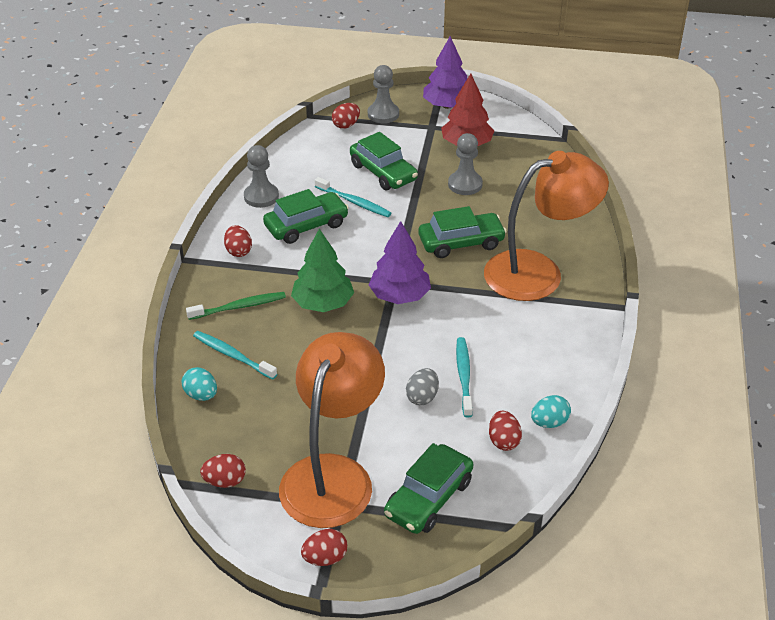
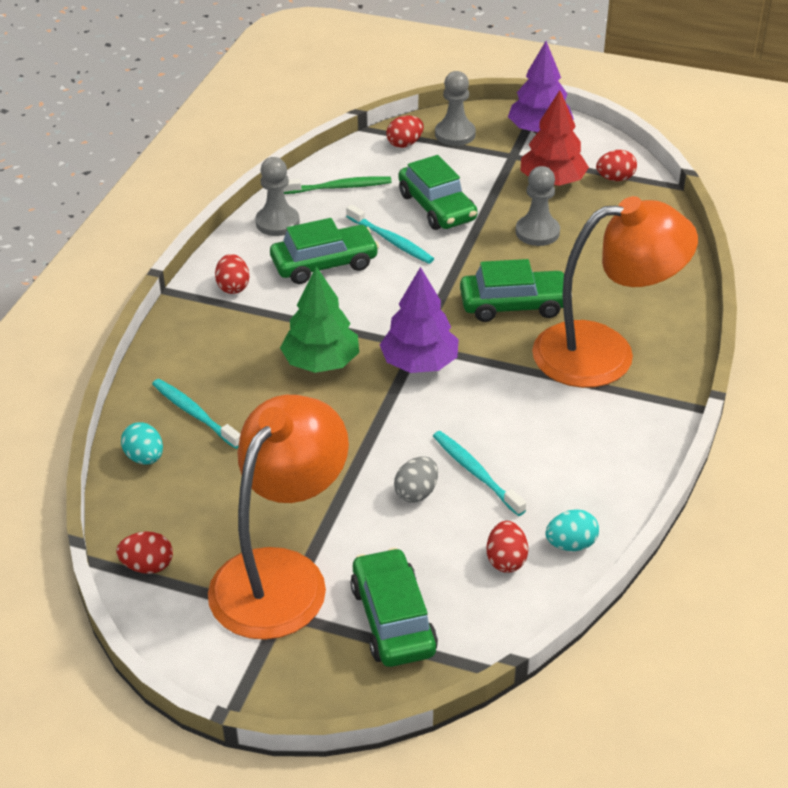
camera: 10 degrees right, 0 degrees up
(239, 307) = (217, 355): green toothbrush -> green toothbrush (340, 187)
(325, 558) = (246, 676): red egg -> red egg (615, 178)
(428, 498) = (393, 619): green car -> green car turned 120 degrees clockwise
(464, 376) = (476, 473): turquoise toothbrush -> turquoise toothbrush turned 45 degrees counterclockwise

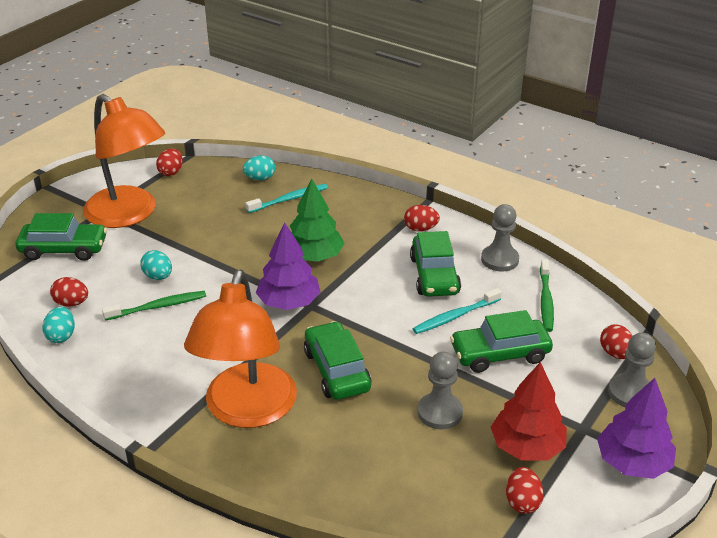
camera: 105 degrees right, 5 degrees down
(416, 493) = (158, 276): grey egg -> turquoise egg
(476, 473) = (158, 307): turquoise toothbrush -> green toothbrush
(514, 305) = (336, 370): green car -> green car turned 150 degrees clockwise

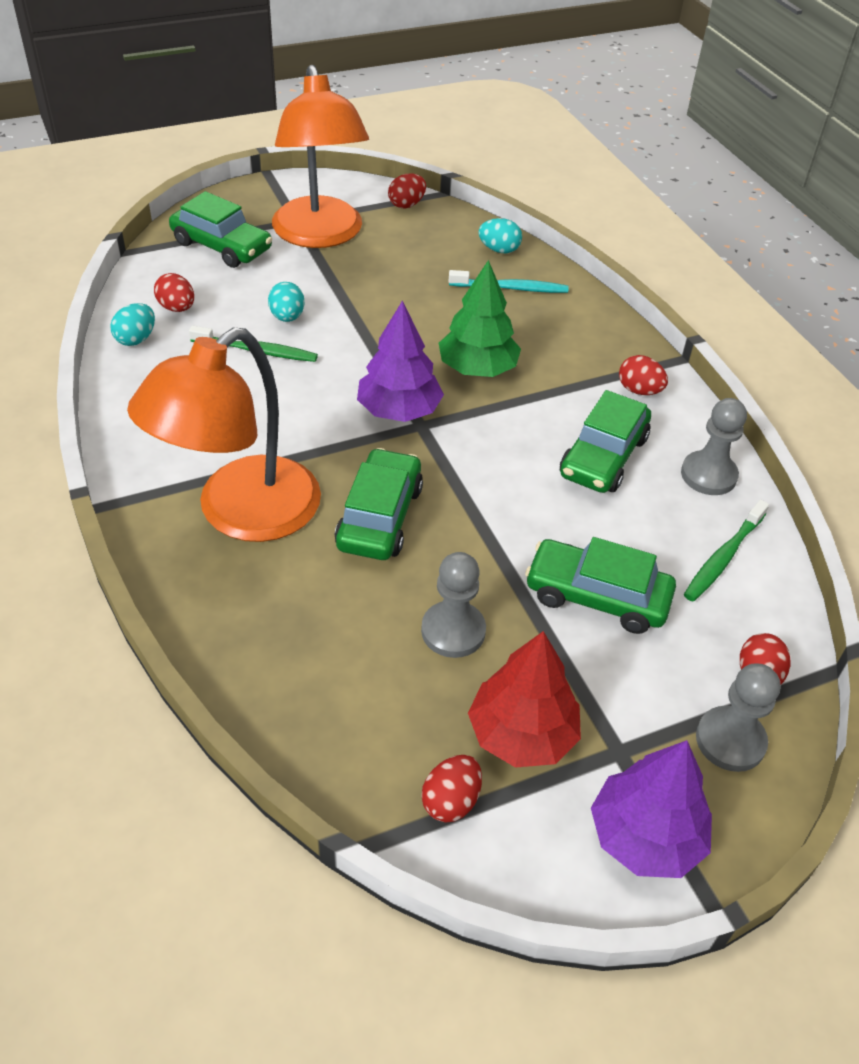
camera: 30 degrees right, 10 degrees up
(455, 316) = (582, 521): turquoise toothbrush -> none

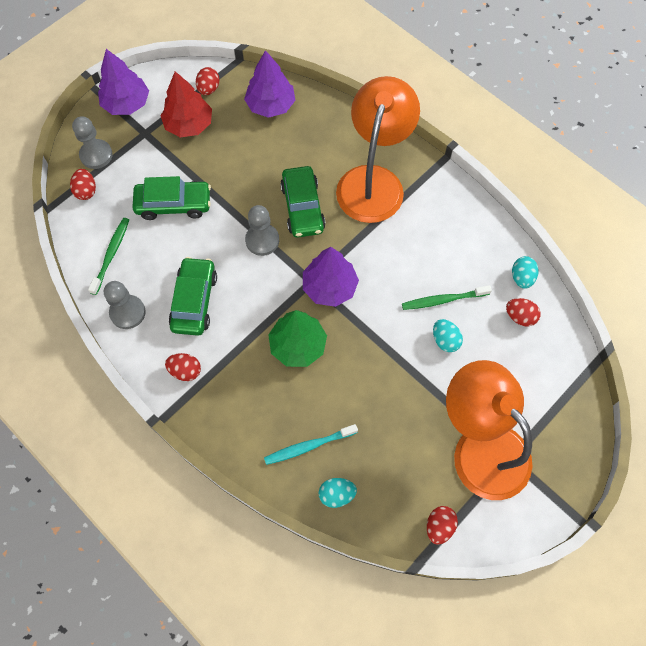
camera: 160 degrees right, 20 degrees up
(222, 246) = (540, 397): green car -> none
(338, 712) = (271, 105): none -> purple tree
(453, 631) = (237, 159): grey pawn -> grey pawn (262, 240)

